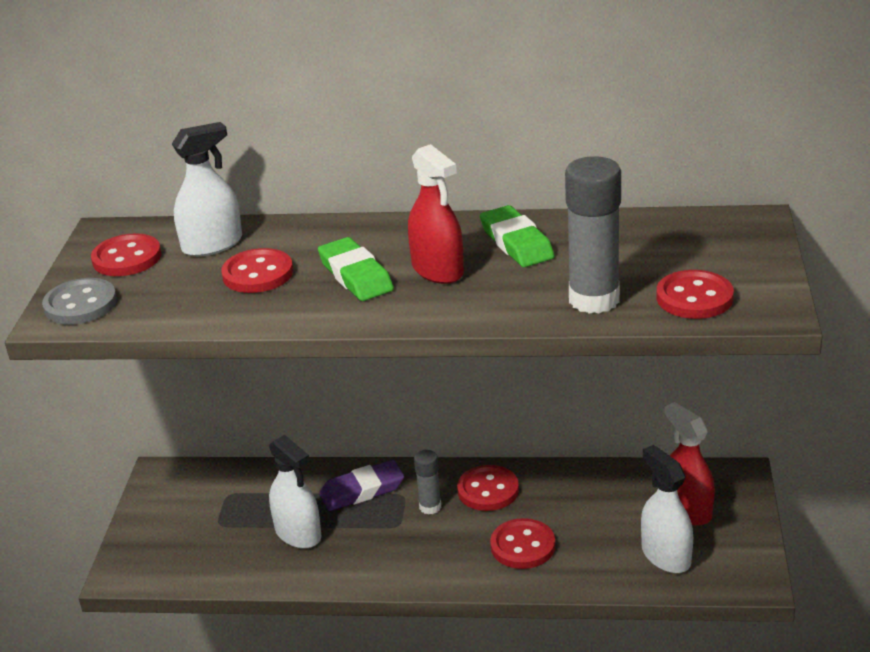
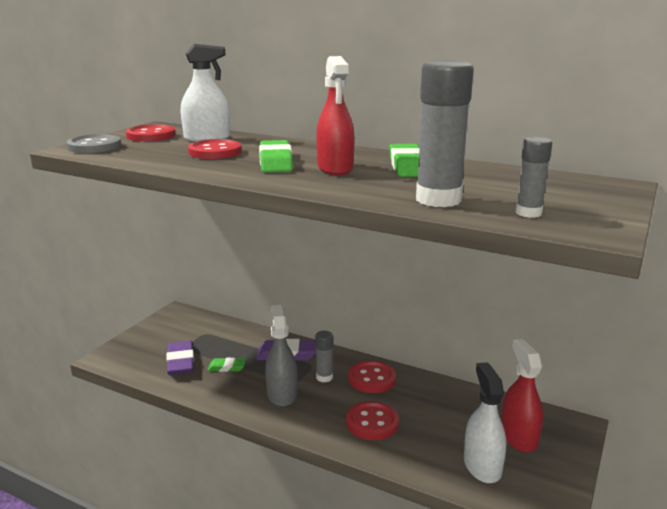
camera: 20 degrees right, 10 degrees down
(231, 545) = (180, 362): none -> purple eraser
(298, 533) = (227, 367): white spray bottle -> green eraser
(394, 546) = (282, 394): none -> grey spray bottle
(694, 298) = (528, 213): red button -> grey glue stick

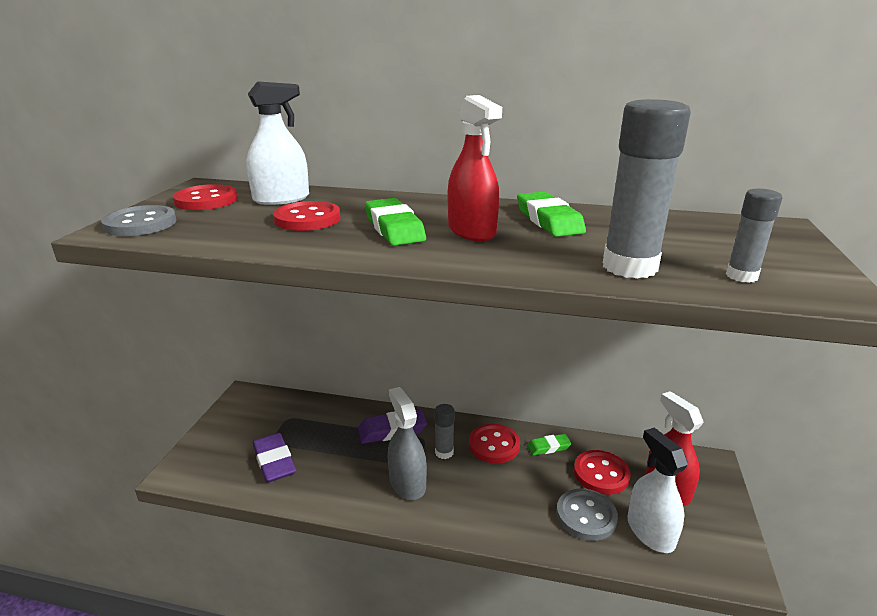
camera: 15 degrees left, 5 degrees up
(227, 367) = (331, 459): green eraser -> green eraser (548, 447)
(372, 423) = (518, 501): red button -> red button (601, 474)
(428, 444) = (586, 516): none -> grey button

